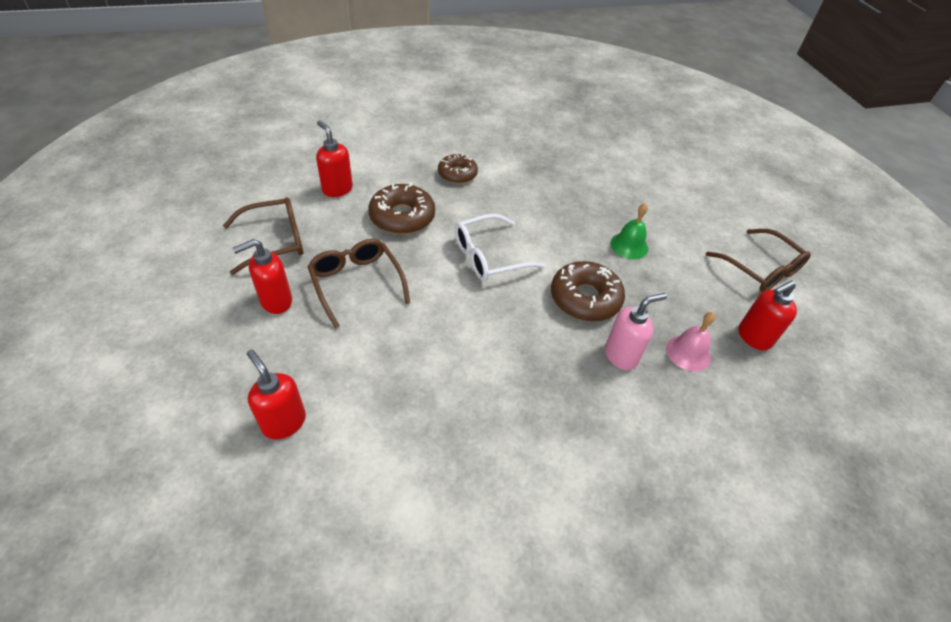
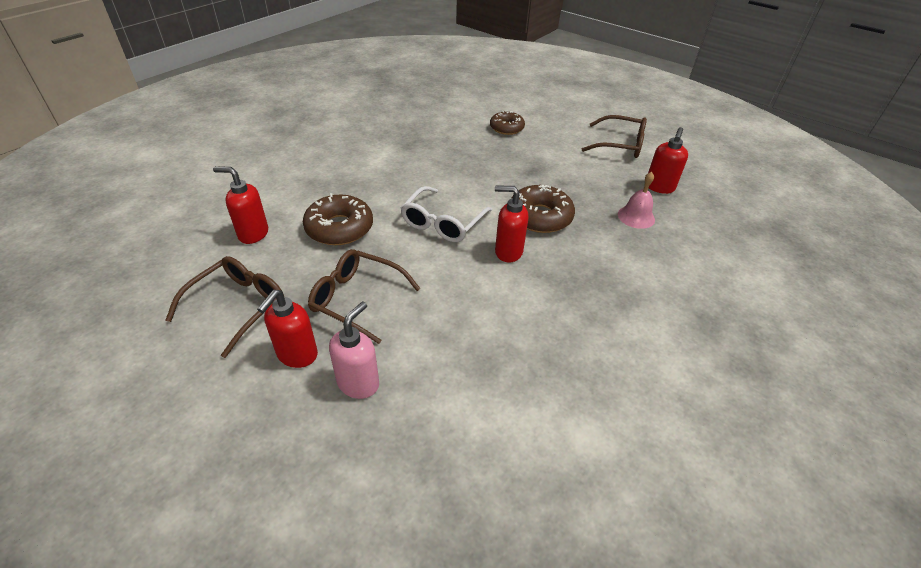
camera: 35 degrees left, 5 degrees down
(284, 422) = (416, 445): red soap dispenser -> red soap dispenser (508, 252)
(457, 174) = (351, 175): brown donut -> brown donut (506, 128)
(621, 355) = (601, 241): pink soap dispenser -> pink soap dispenser (358, 383)
(629, 245) = (530, 168): green bell -> none

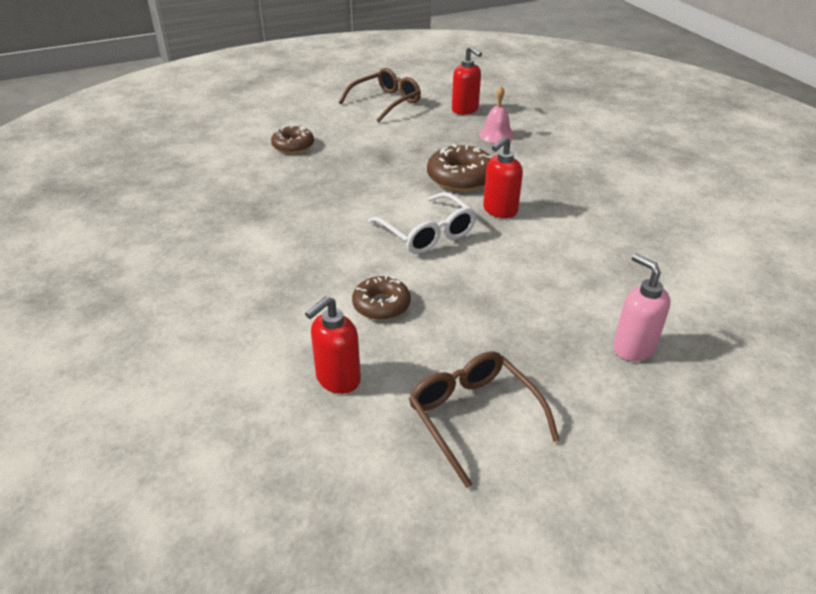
camera: 60 degrees left, 5 degrees down
(297, 355) = (577, 383): red soap dispenser -> none
(339, 228) = (381, 305): brown donut -> brown donut, size x0.66
(357, 299) = (514, 321): brown glasses -> none

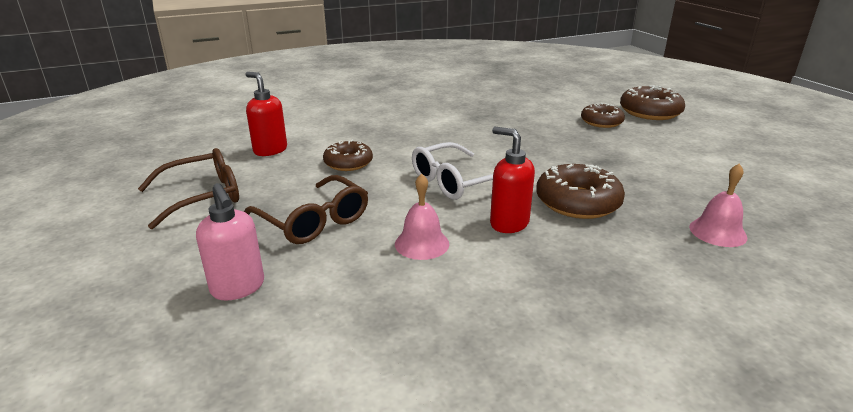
camera: 90 degrees right, 10 degrees down
(274, 119) = (650, 112): none -> brown donut
(386, 102) = (746, 160): brown glasses -> brown glasses (313, 221)
(465, 110) = (778, 211): red soap dispenser -> none
(539, 252) = (422, 243): none -> pink bell
(633, 348) = (238, 288): pink soap dispenser -> pink soap dispenser turned 90 degrees clockwise

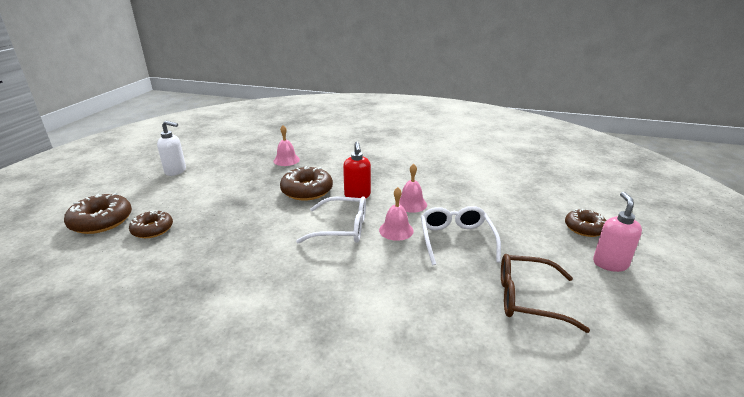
camera: 140 degrees left, 0 degrees up
(238, 288) = (517, 220): pink soap dispenser -> pink soap dispenser (610, 263)
(270, 150) = (443, 340): red soap dispenser -> none
(313, 221) = (456, 240): brown glasses -> white glasses
(348, 163) = (388, 282): brown donut -> brown donut (584, 228)
(396, 203) = (396, 230): none -> pink bell
(755, 159) = (176, 171): none -> white soap dispenser

